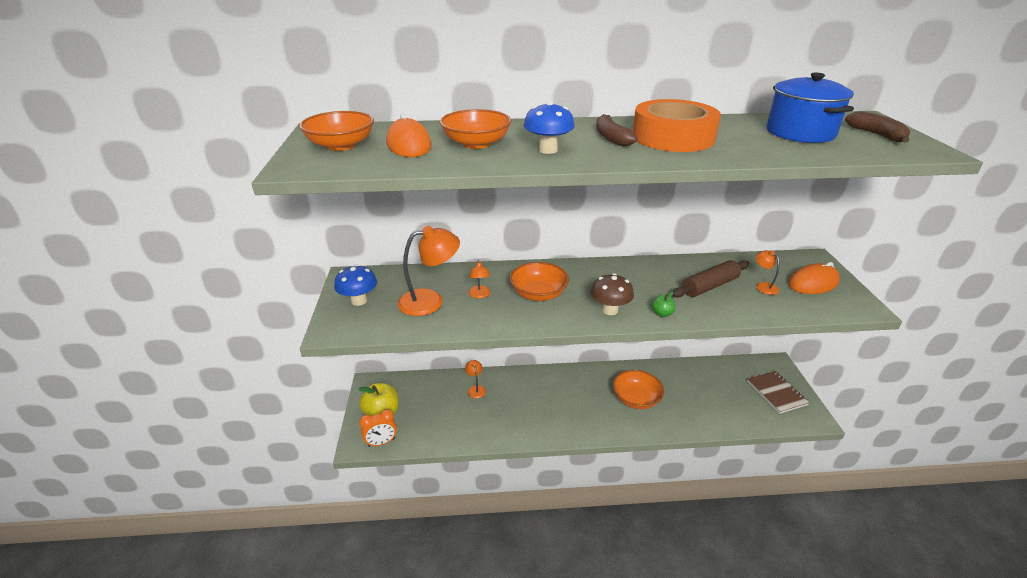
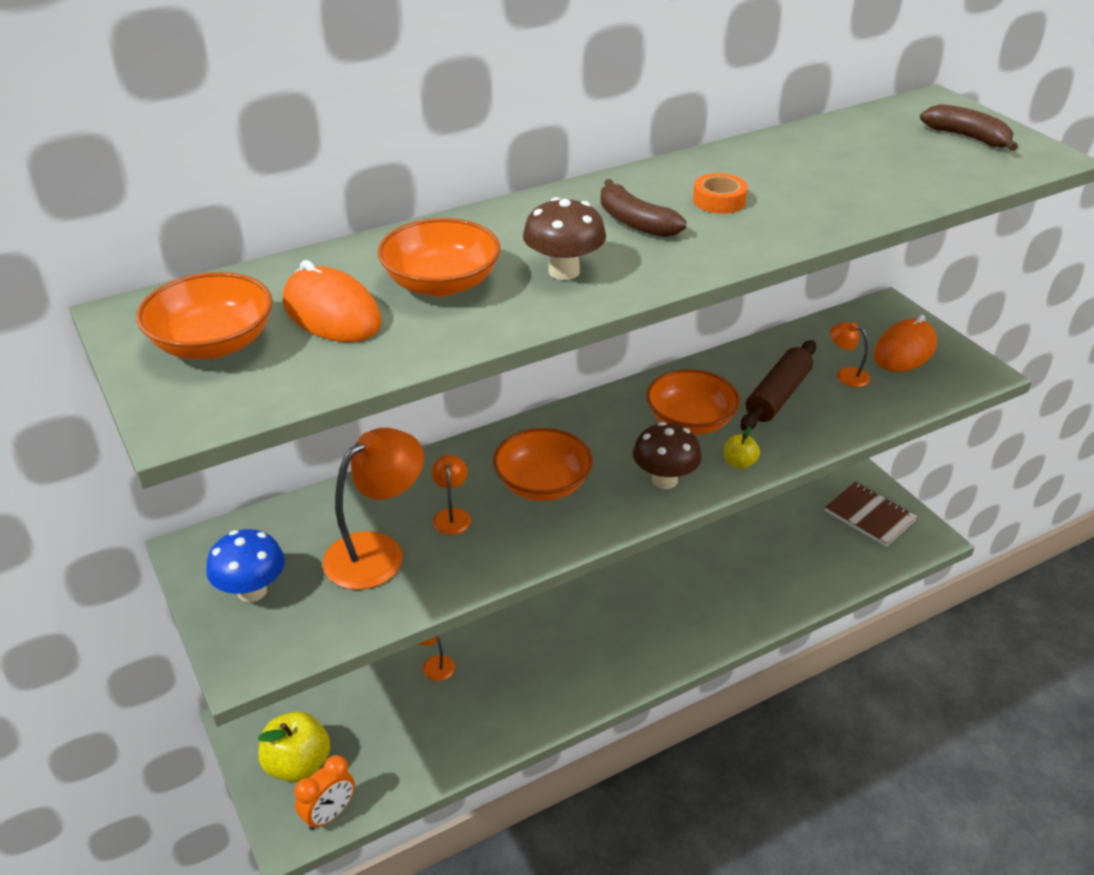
camera: 25 degrees left, 5 degrees up
(479, 295) = (452, 515): orange lamp -> orange lamp turned 150 degrees counterclockwise
(548, 150) = (564, 271): blue mushroom -> brown mushroom
(636, 399) = (688, 592): orange bowl -> orange bowl (690, 421)
(662, 314) = (739, 463): green apple -> yellow apple
(673, 137) = (719, 200): orange tape -> orange tape, size x0.41
(800, 133) = (875, 153): blue pot -> none

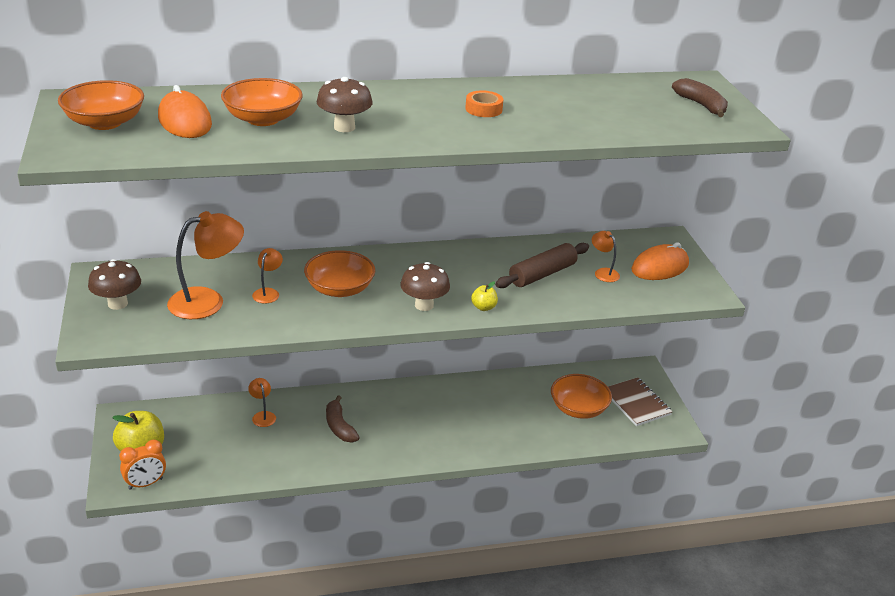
camera: 15 degrees right, 5 degrees down
(252, 591) = (117, 304): blue mushroom -> brown mushroom
(634, 222) = (415, 110): brown banana -> brown banana (339, 426)
(690, 421) = (467, 275): orange bowl -> orange bowl (578, 409)

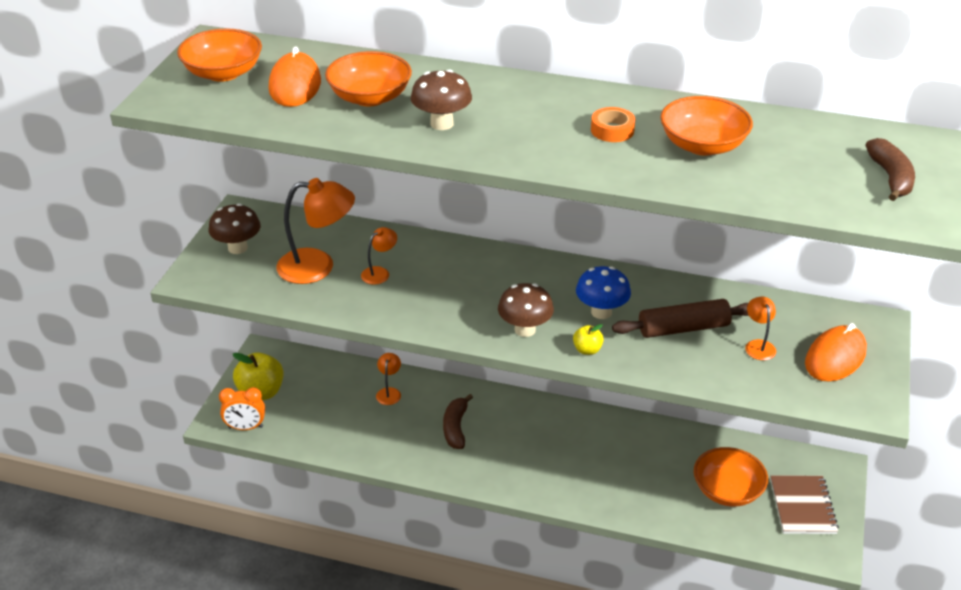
camera: 30 degrees right, 5 degrees up
(339, 289) = (452, 287): orange bowl -> orange bowl (702, 145)
(473, 278) = (601, 312): none -> blue mushroom
(660, 267) = (835, 357): orange mouse -> orange mouse turned 45 degrees counterclockwise

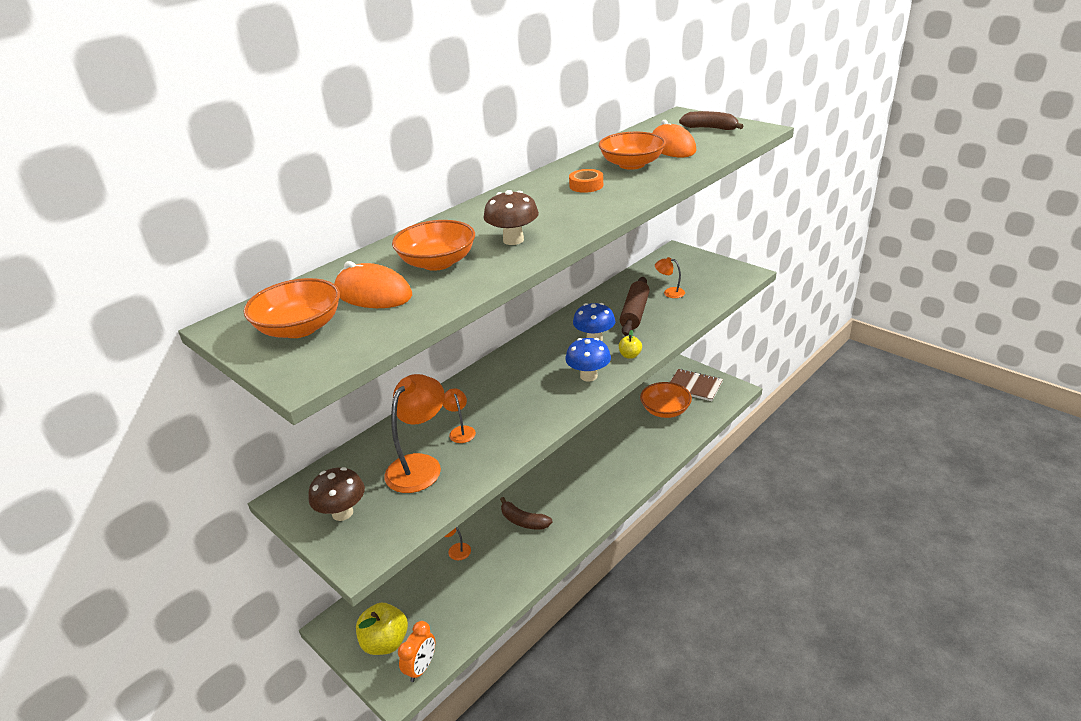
camera: 60 degrees left, 5 degrees down
(525, 329) = (588, 376): brown mushroom -> blue mushroom
(835, 357) = (697, 272): orange mouse -> orange mouse (672, 147)

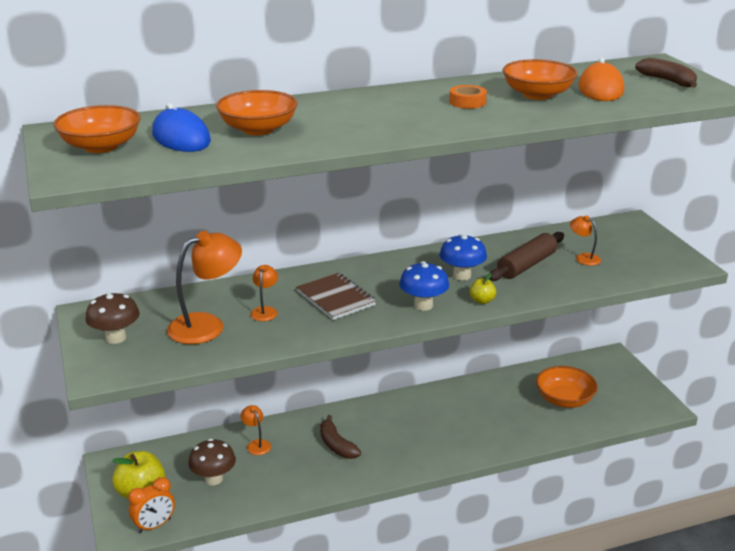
camera: 25 degrees right, 5 degrees down
(373, 293) = (181, 138): orange mouse -> blue mouse
(513, 240) = (341, 129): brown mushroom -> brown mushroom (213, 479)
(694, 386) = (617, 388): brown notebook -> brown notebook (335, 298)

